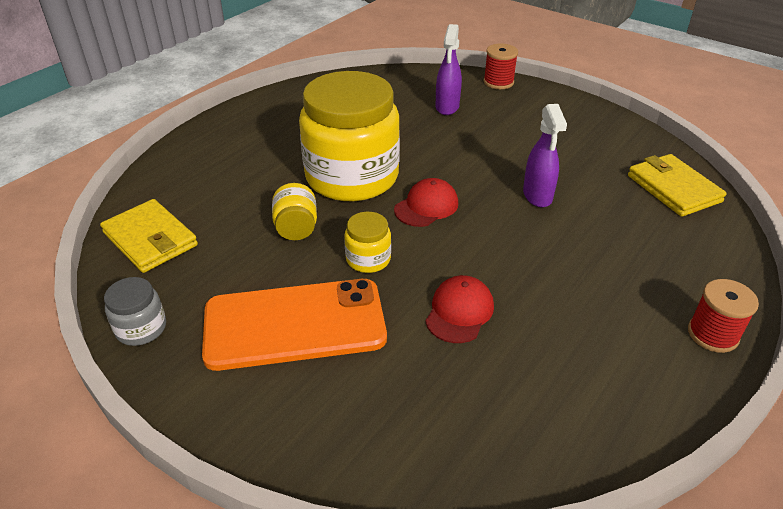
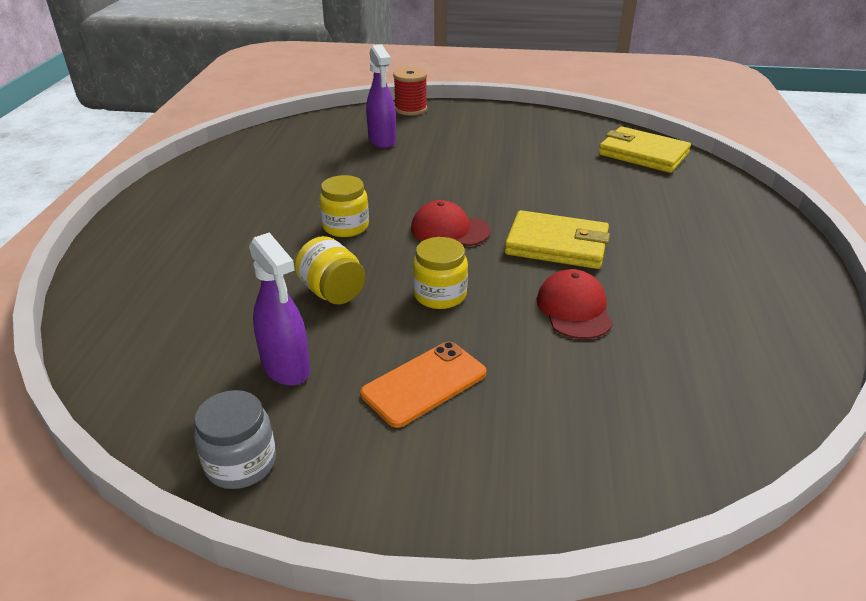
camera: 30 degrees left, 5 degrees down
(150, 239) = (157, 364): yellow wallet -> yellow wallet (557, 245)
(294, 324) = (424, 383): orange phone -> orange phone, size x0.55
(352, 177) = (345, 226): yellow jar -> yellow jar, size x0.42
(426, 206) = (449, 230): red cap -> red cap turned 90 degrees counterclockwise
(537, 196) = (541, 191): purple spray bottle -> purple spray bottle (286, 368)
(712, 334) = (783, 251): red spool -> none

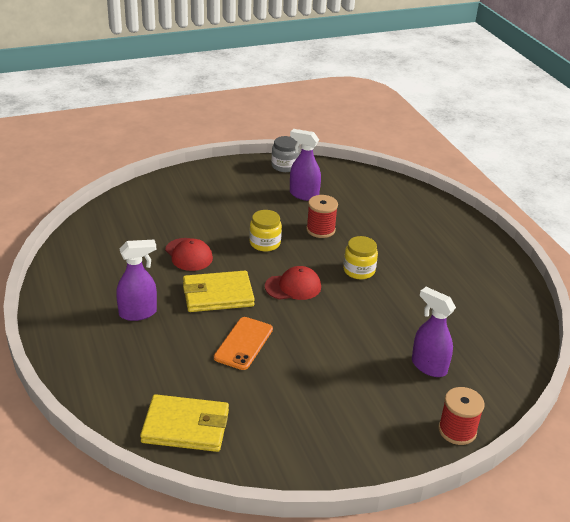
camera: 150 degrees right, 0 degrees up
(332, 292) = (320, 230): yellow jar -> red spool
(424, 383) = (240, 204): orange phone -> orange phone (243, 343)
(675, 250) = (138, 313): none -> purple spray bottle

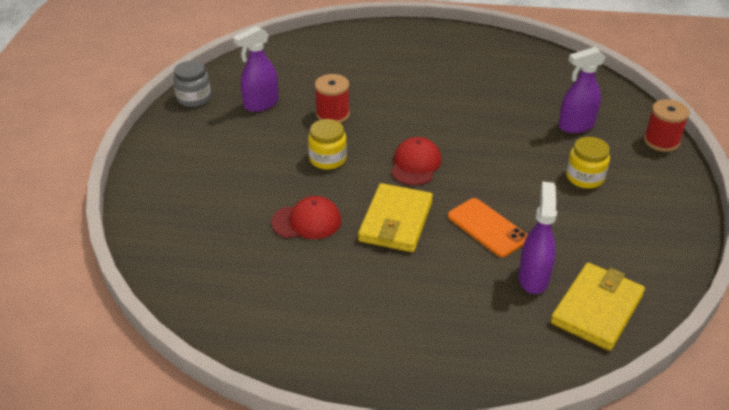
camera: 60 degrees left, 5 degrees up
(138, 313) = (390, 294): purple spray bottle -> purple spray bottle (533, 278)
(359, 270) = (417, 115): yellow jar -> yellow jar (584, 177)

